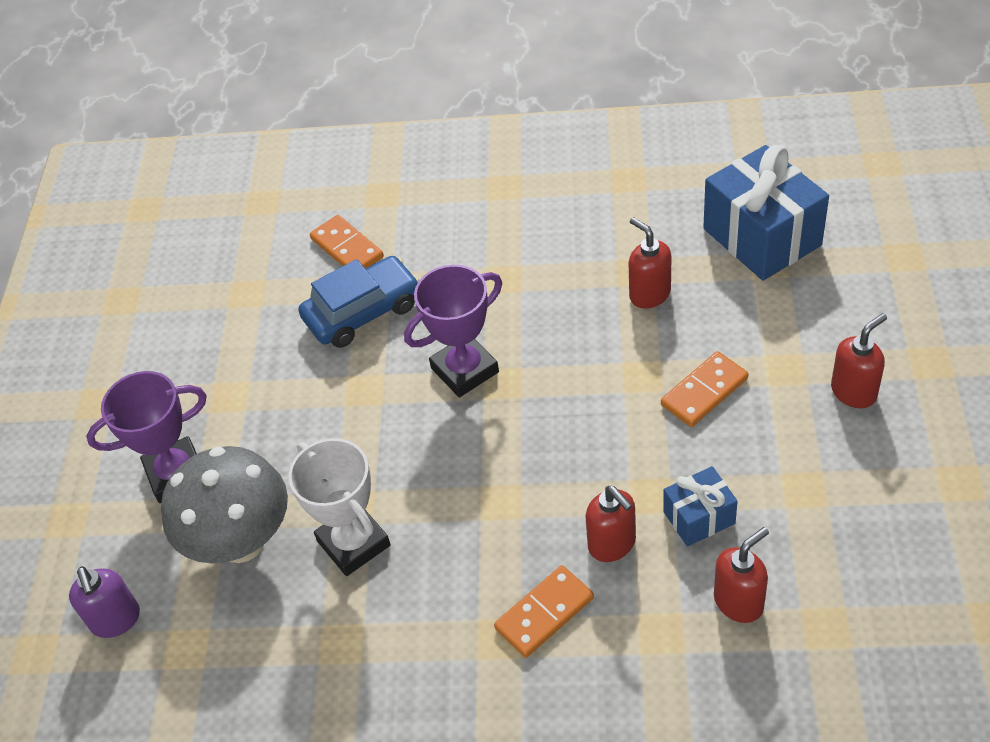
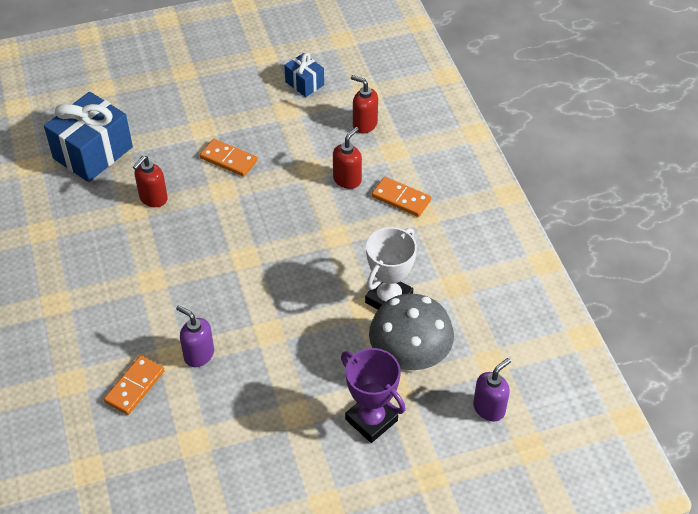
camera: 115 degrees left, 0 degrees up
(363, 312) = (198, 355): blue car -> purple soap dispenser
(464, 370) = (239, 279): purple trophy -> none
(699, 517) = (318, 147): blue gift -> blue gift (304, 83)
(854, 392) = (213, 98): red soap dispenser -> none

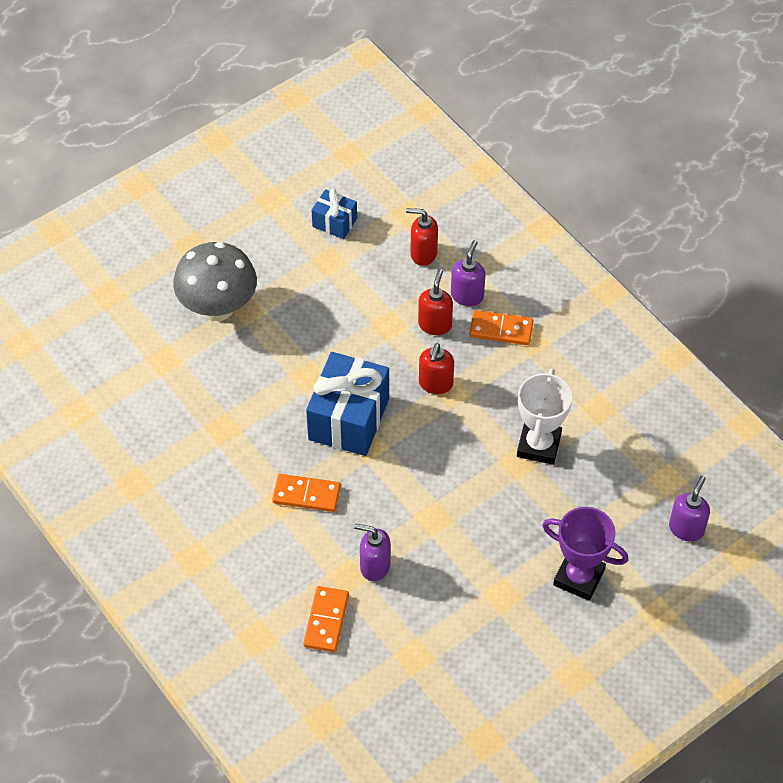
camera: 20 degrees left, 5 degrees up
(93, 153) = (141, 375): blue gift -> blue gift (349, 419)
(153, 198) = (237, 409): red soap dispenser -> red soap dispenser (435, 384)
(228, 159) = (296, 339): orange domino -> orange domino (306, 495)
(385, 165) = (467, 295): none -> purple soap dispenser
(409, 359) = (588, 503): grey mushroom -> grey mushroom (218, 308)

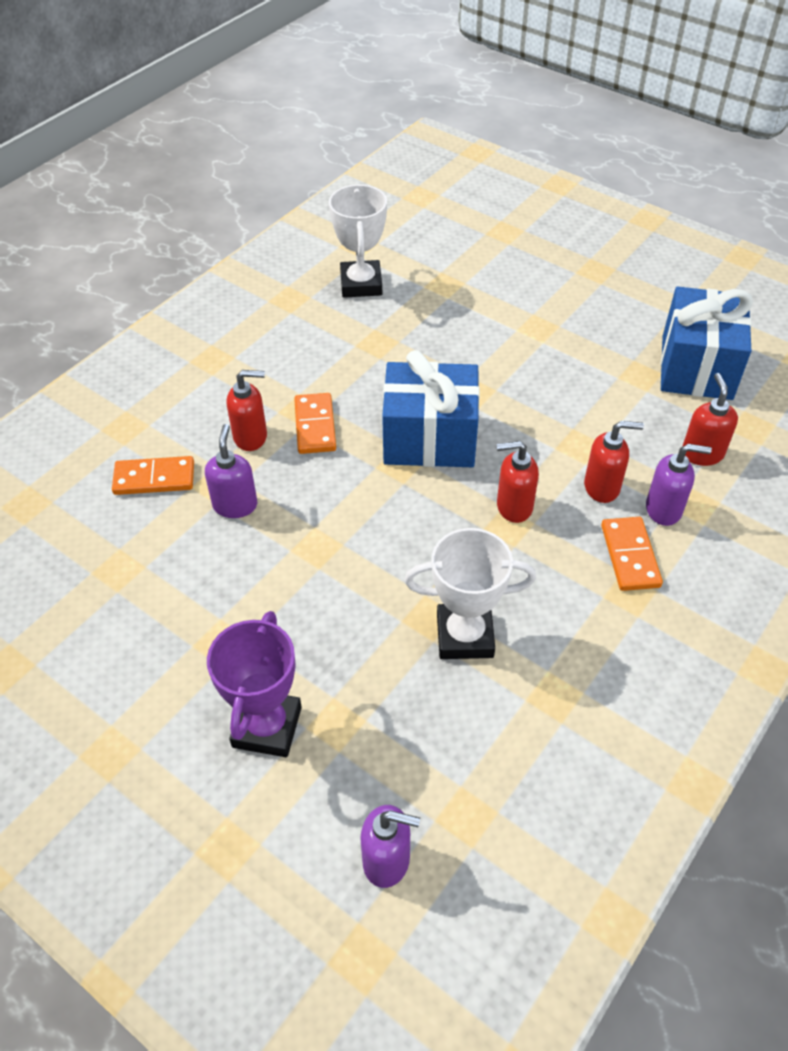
camera: 75 degrees right, 5 degrees down
(137, 423) = (361, 284): none -> white trophy
(218, 308) = (527, 306): grey mushroom -> none
(303, 543) = (251, 437): none -> red soap dispenser
(334, 222) = (696, 367): blue gift -> blue gift, size x1.92

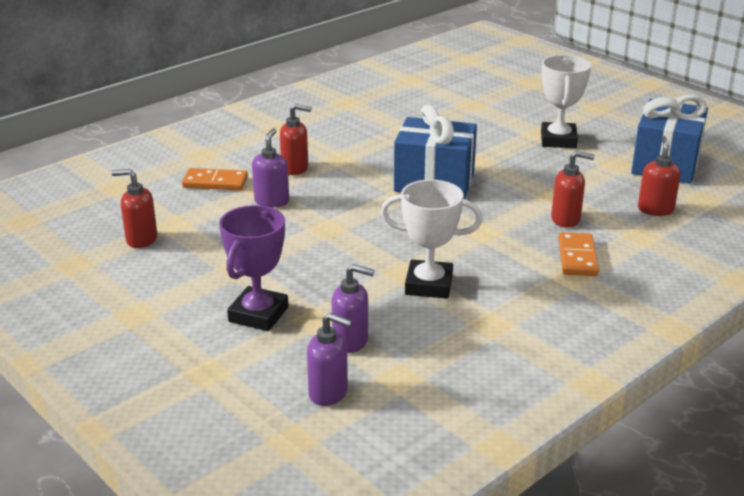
camera: 10 degrees right, 20 degrees down
(315, 426) = (346, 167): orange domino -> none
(361, 284) = (406, 99): white trophy -> white trophy (558, 140)
(514, 507) = (490, 223): red soap dispenser -> red soap dispenser (141, 239)
(664, 509) = (613, 236): purple soap dispenser -> purple soap dispenser (351, 341)

